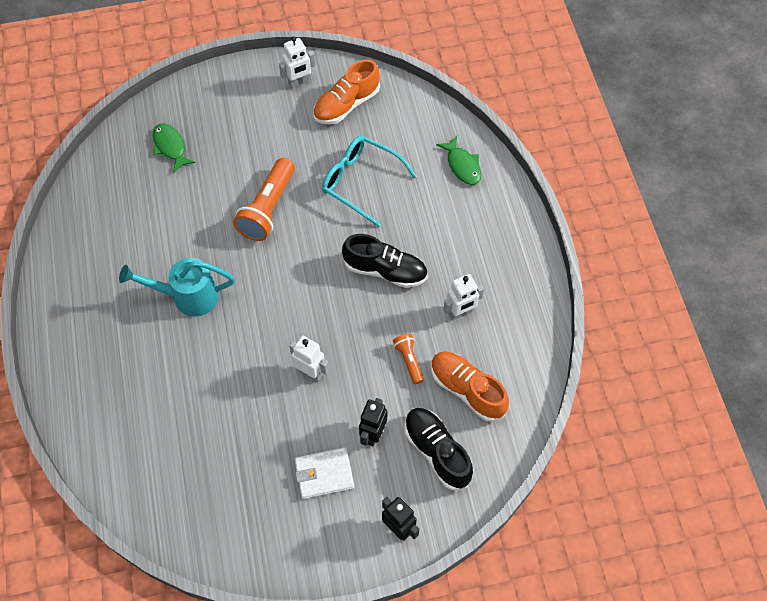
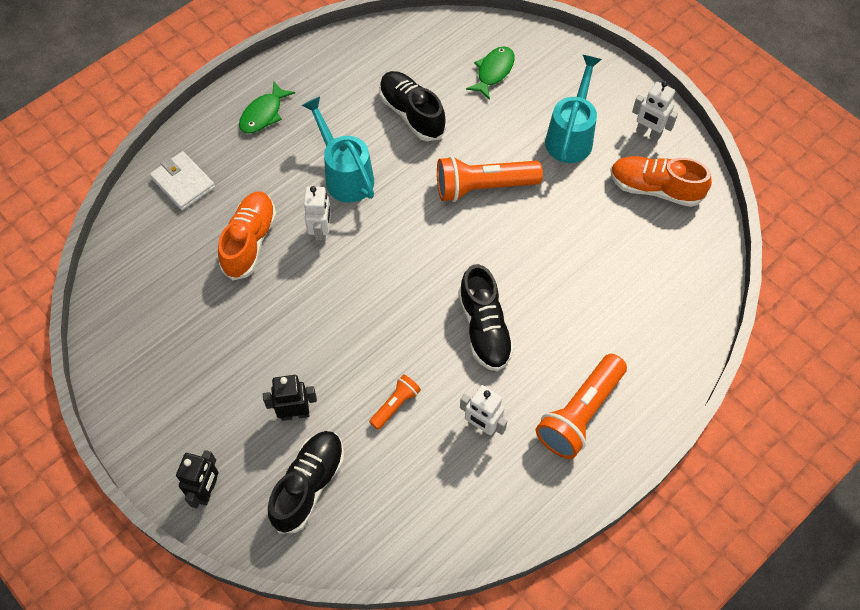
camera: 60 degrees right, 0 degrees up
(166, 221) = (412, 114): none -> black shoe
(266, 130) = (571, 136): none -> turquoise watering can
(310, 372) = (329, 321): white robot -> white robot (321, 233)
(324, 474) = (228, 391): white wallet -> white wallet (183, 183)
(360, 182) = (572, 251): turquoise glasses -> none
(462, 166) = (664, 337): green fish -> green fish (263, 114)
(467, 390) = (395, 480): orange shoe -> orange shoe (250, 242)
(487, 247) = (580, 413): none -> orange flashlight

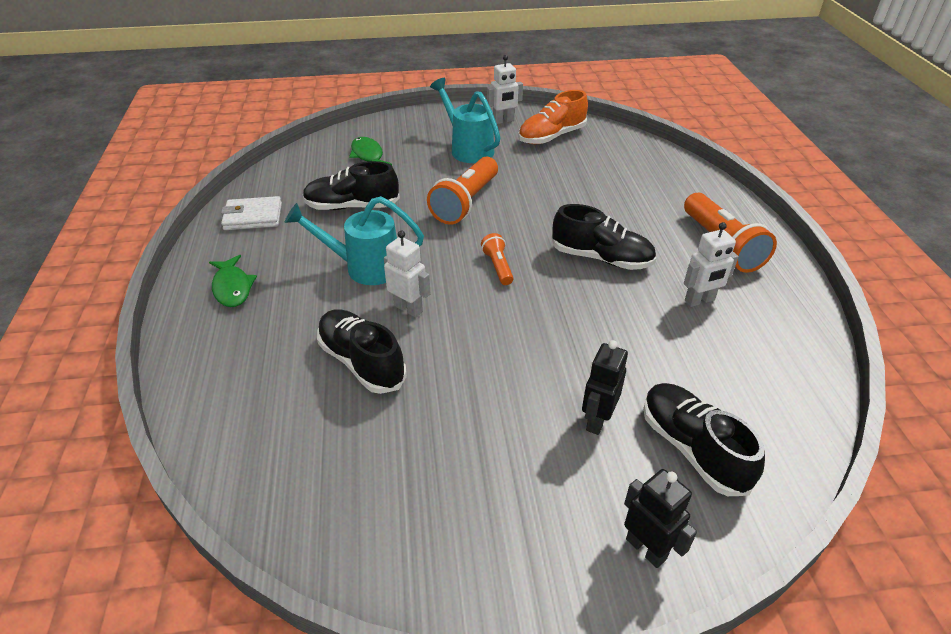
camera: 55 degrees left, 20 degrees down
(183, 183) = (230, 381): white wallet -> white wallet (253, 217)
(250, 242) = (362, 362): orange shoe -> black shoe
(395, 405) = (639, 343): orange flashlight -> orange flashlight (498, 266)

